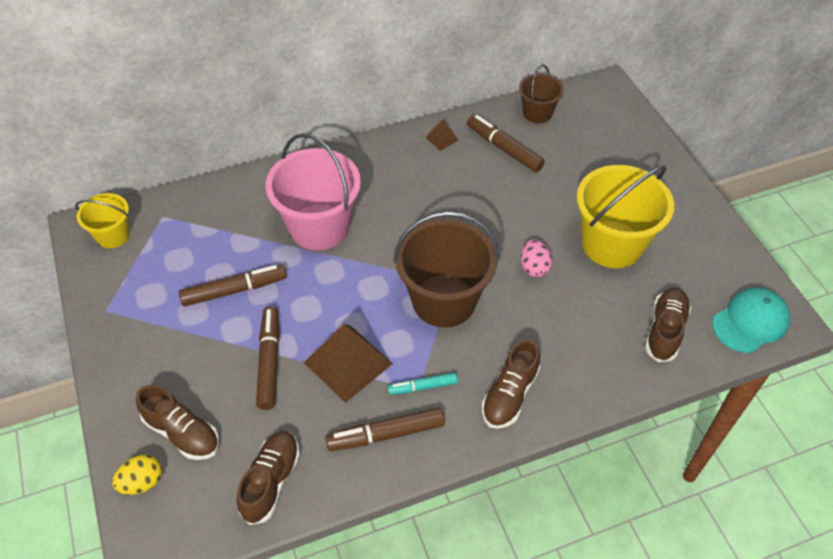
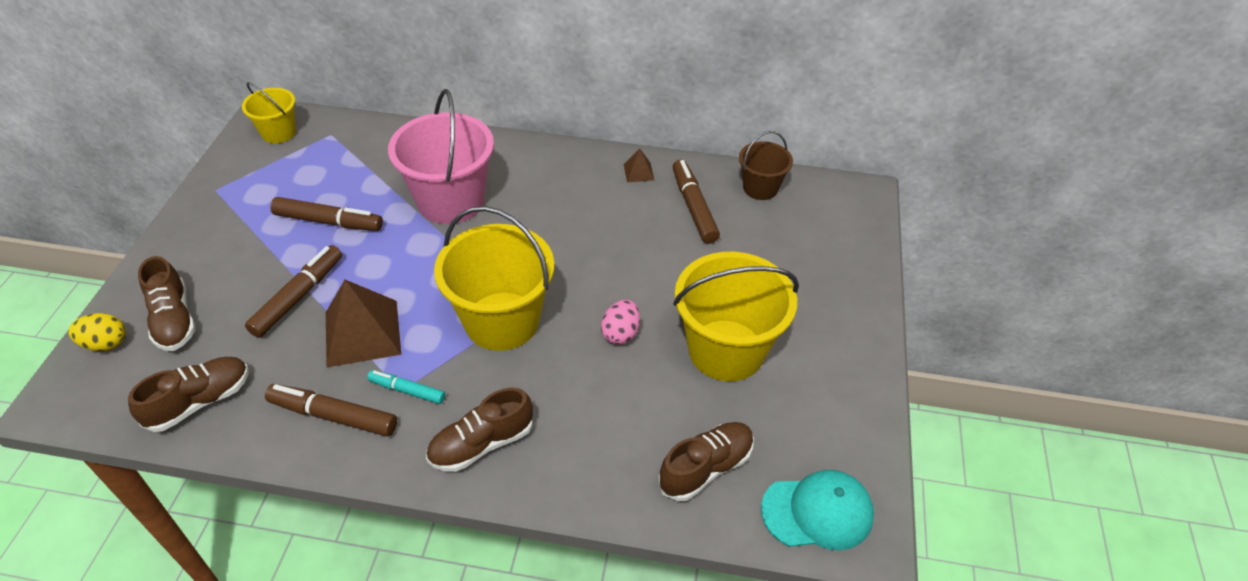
camera: 30 degrees right, 5 degrees down
(444, 300) = (502, 321): brown bucket -> yellow bucket

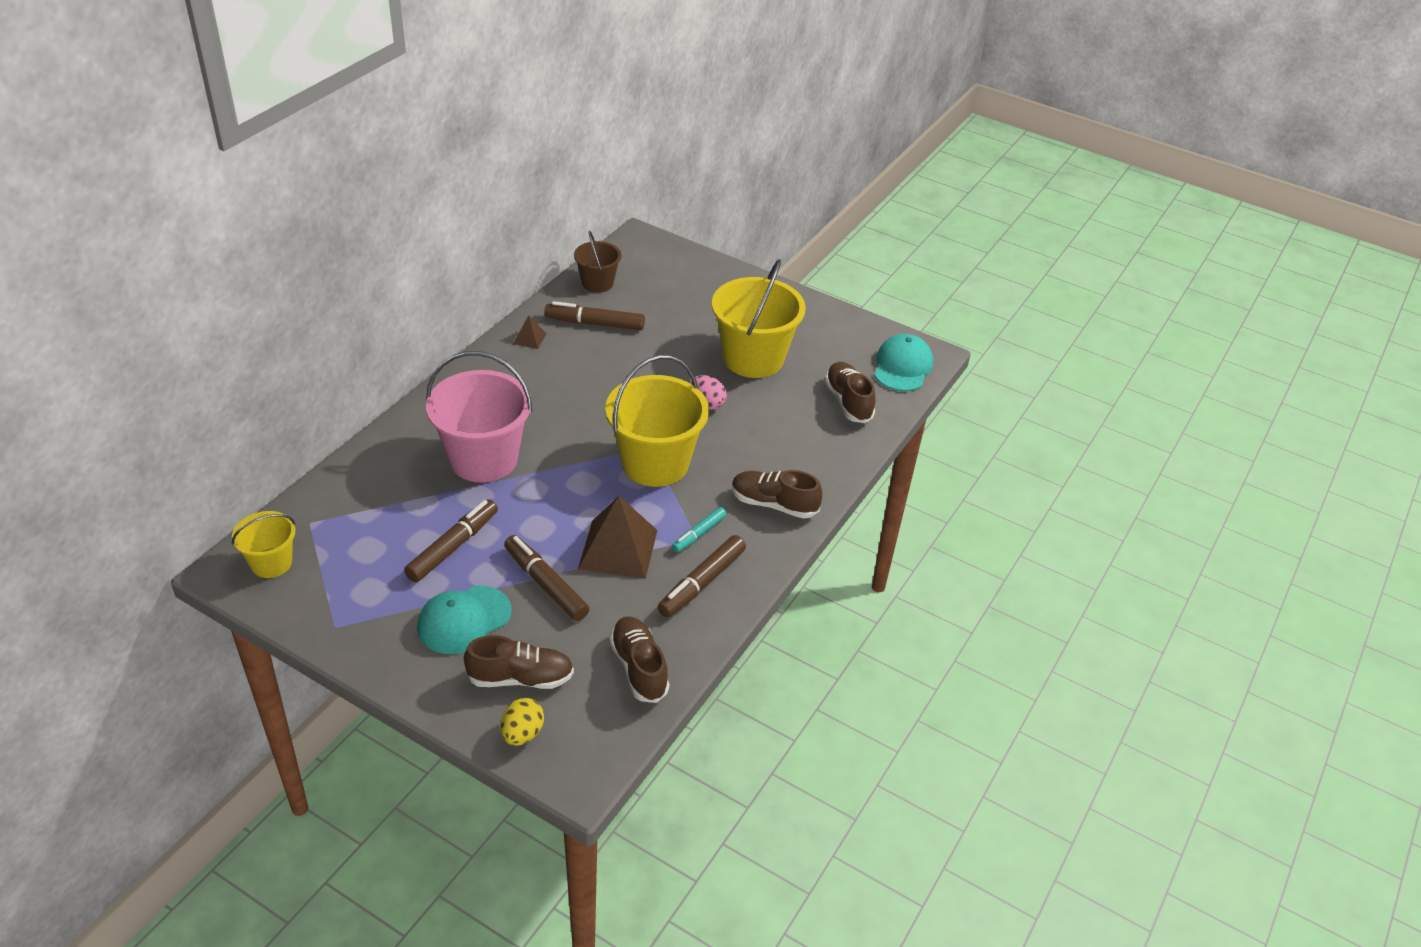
camera: 70 degrees left, 5 degrees down
(239, 259) = (464, 620): none -> turquoise cap
(481, 444) = (773, 504): brown shoe -> brown shoe turned 120 degrees clockwise

